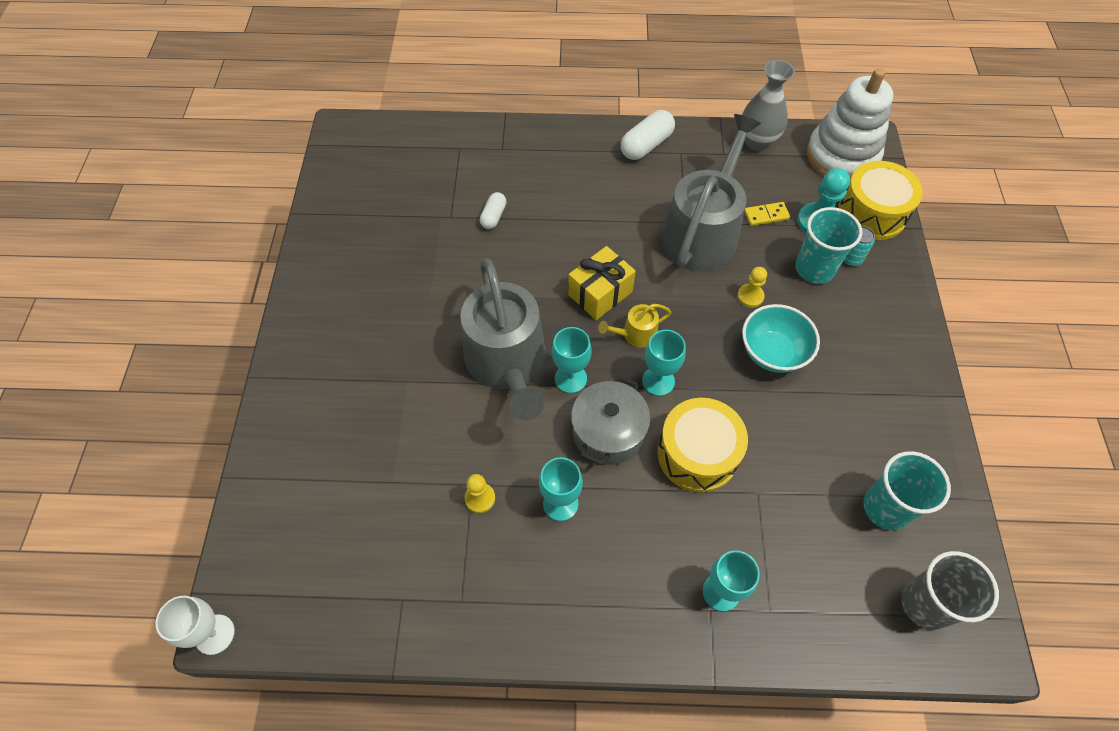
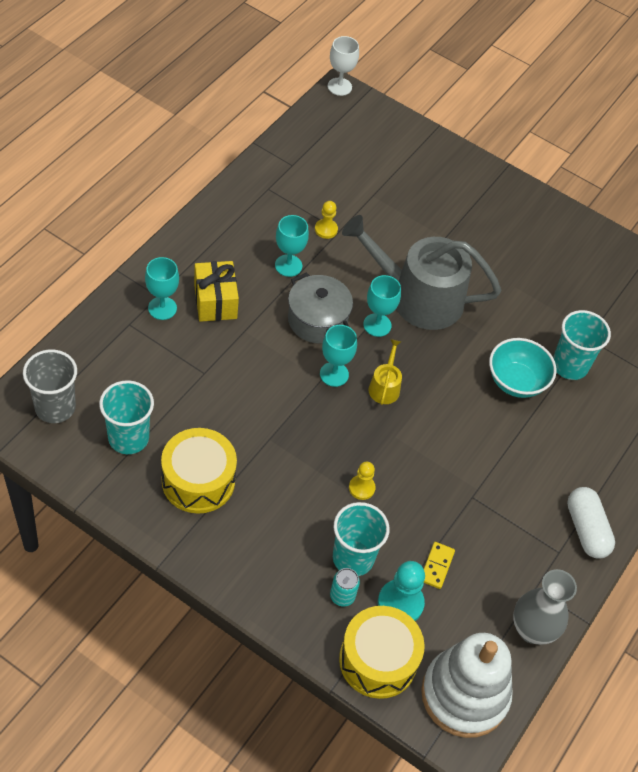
camera: 115 degrees right, 5 degrees down
(493, 216) = (569, 365): white capsule -> turquoise cup
(600, 293) = (440, 388): yellow gift -> yellow gift (215, 301)
(697, 454) = (260, 358): yellow drum -> yellow drum (198, 480)
(703, 232) = (452, 502): grey watering can -> none
(773, 352) = (299, 464): turquoise bowl -> turquoise bowl (516, 381)

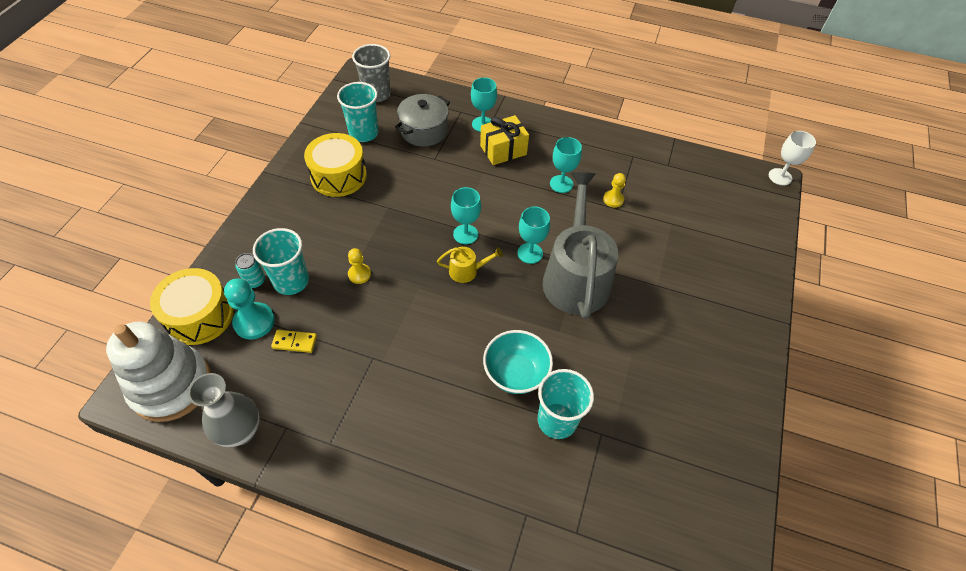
camera: 80 degrees right, 0 degrees up
(317, 320) = (515, 213): grey pot -> grey pot (424, 131)
(586, 529) = (361, 466): white capsule -> none

